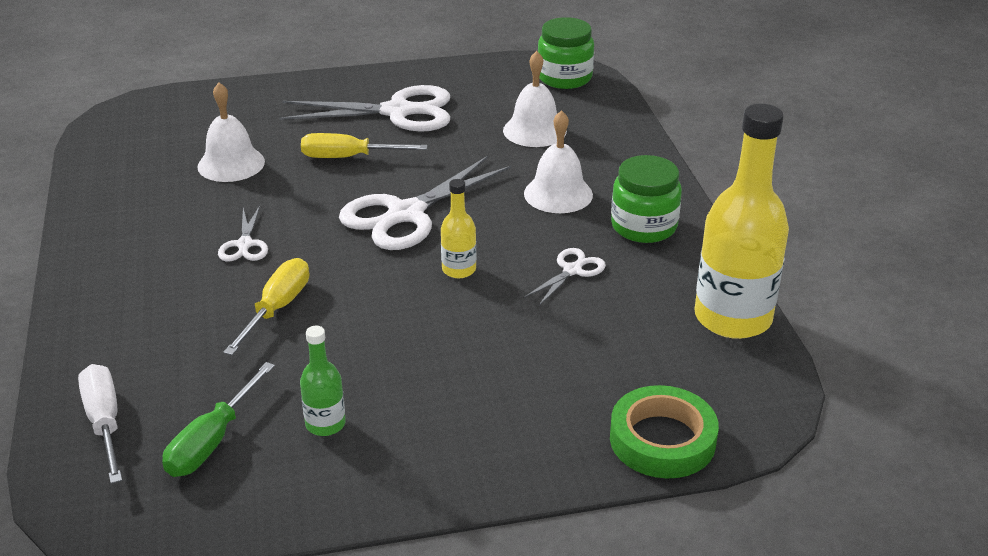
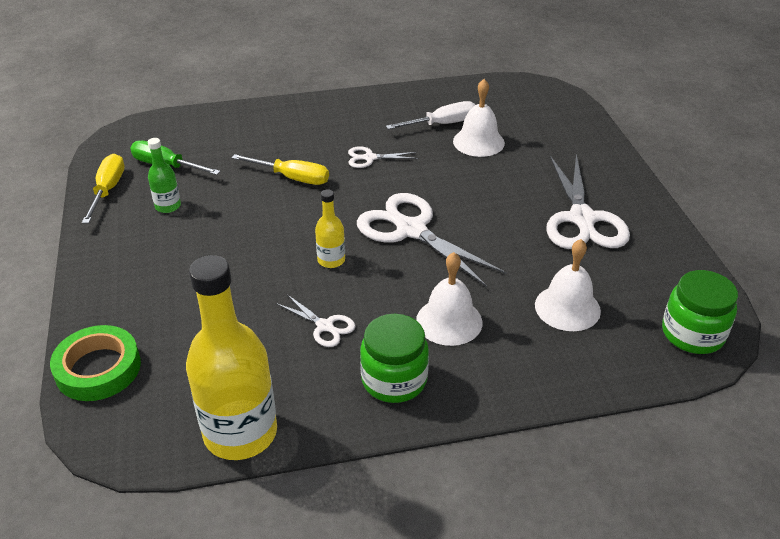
camera: 90 degrees right, 5 degrees up
(104, 422) = (194, 129): white screwdriver -> white screwdriver (442, 124)
(348, 157) = (496, 196): yellow screwdriver -> yellow screwdriver (108, 190)

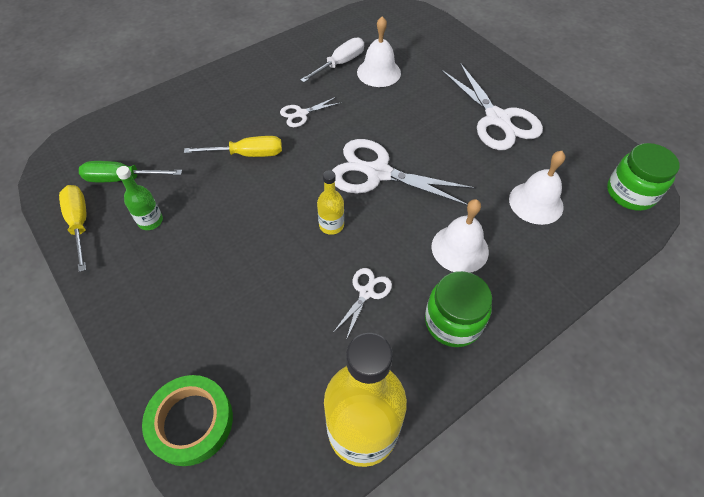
camera: 25 degrees left, 15 degrees up
(325, 326) = (366, 292): white scissors -> white scissors turned 75 degrees counterclockwise

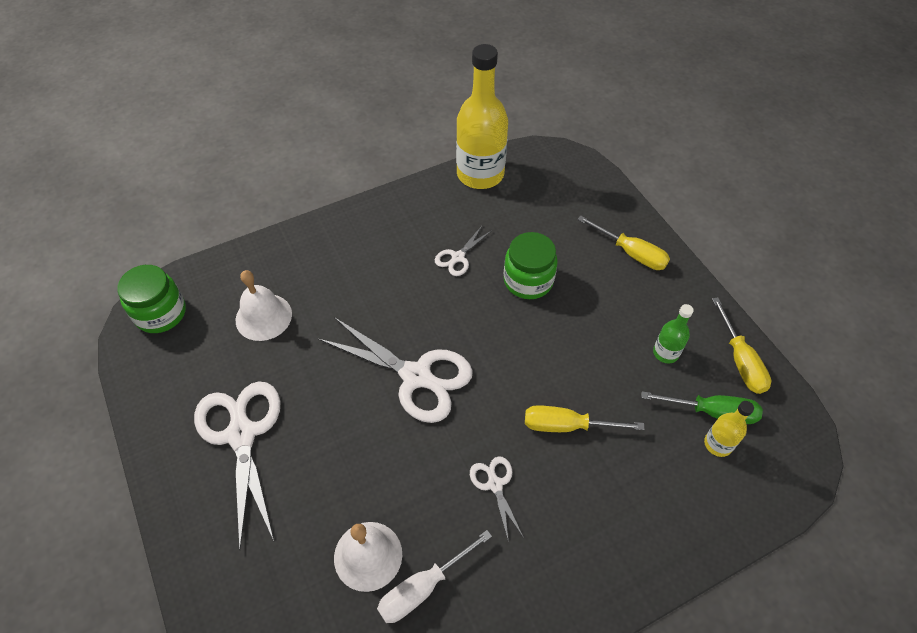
camera: 170 degrees left, 0 degrees up
(163, 328) = (631, 253): none -> yellow screwdriver
(191, 422) = (599, 193): green tape -> none
(301, 114) = (495, 484): white scissors -> white scissors turned 90 degrees counterclockwise
(331, 225) = (479, 322): yellow bottle -> yellow bottle (718, 444)
(453, 321) = (392, 227): green jar -> green jar (528, 280)
(460, 248) = (361, 282): white bell -> none

